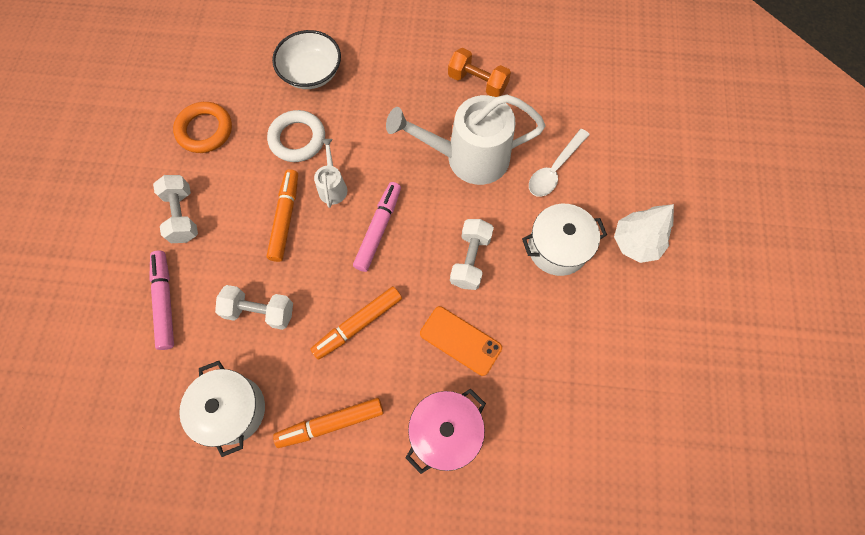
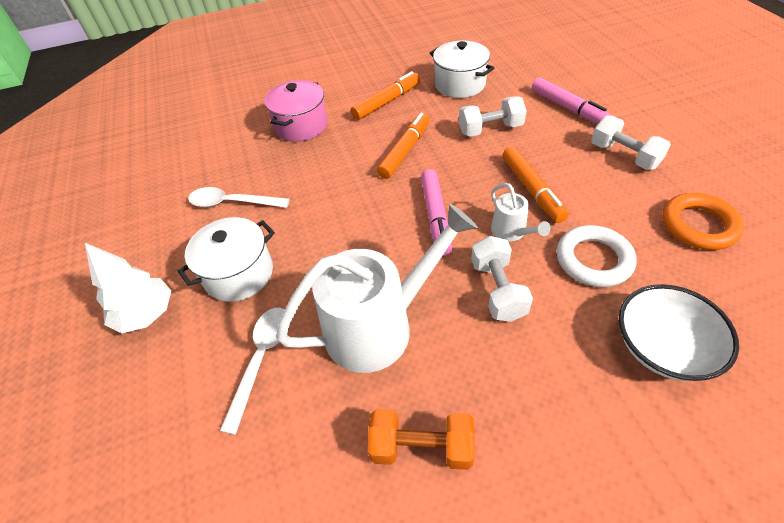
camera: 160 degrees right, 20 degrees down
(460, 340) = (312, 173): orange phone -> none
(470, 260) = (329, 228): white dumbbell -> white dumbbell (498, 290)
(548, 337) = (232, 203): none -> white spoon

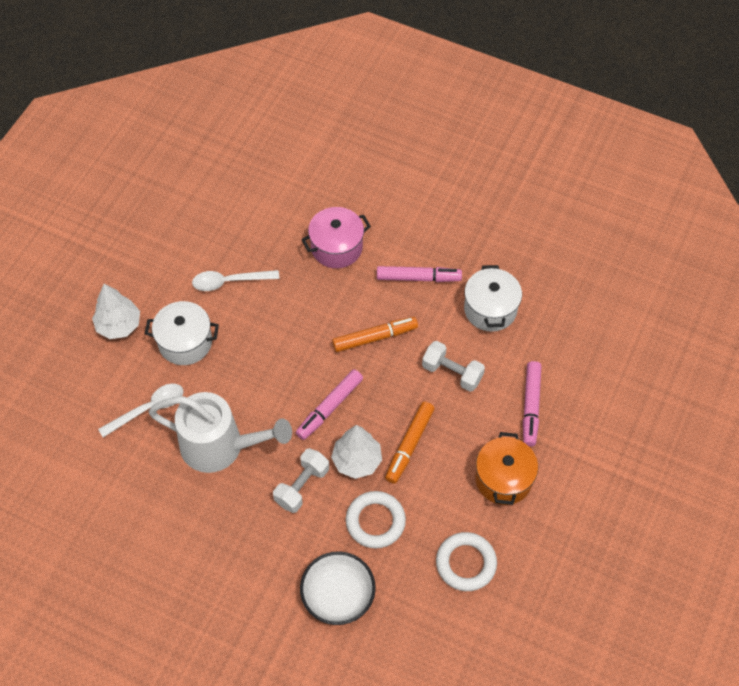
camera: 40 degrees right, 10 degrees up
(232, 203) = (229, 281): white spoon -> white spoon turned 60 degrees counterclockwise
(387, 102) = (418, 278): orange marker -> pink marker
(422, 447) = (172, 523): orange dumbbell -> none
(511, 232) = (357, 461): white watering can -> white tree
(624, 156) = (503, 479): white dumbbell -> orange pot
(698, 225) = (466, 563): orange ring -> white ring

